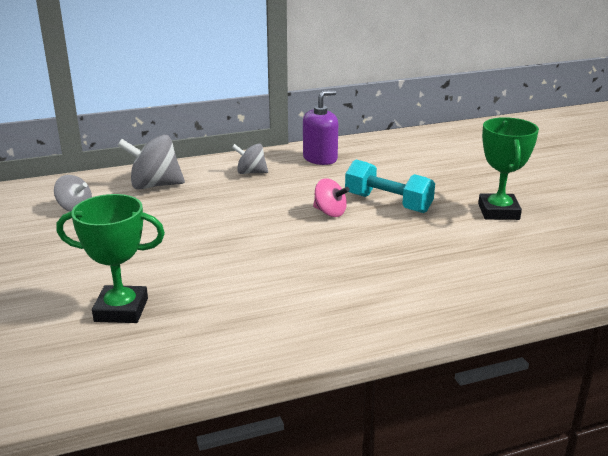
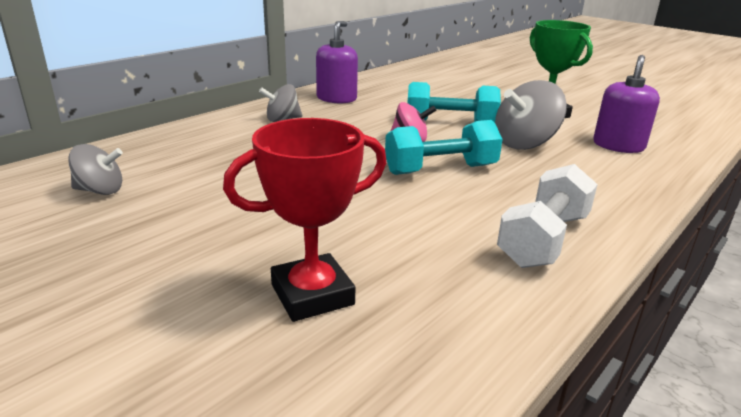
camera: 30 degrees left, 0 degrees up
(121, 310) = (312, 294): green trophy -> red trophy
(154, 185) = (184, 148): grey spinning top -> grey spinning top (525, 144)
(316, 320) = (544, 239): none -> white dumbbell
(317, 245) = (440, 170): none -> turquoise dumbbell
(519, 260) = (618, 146): none -> purple soap dispenser

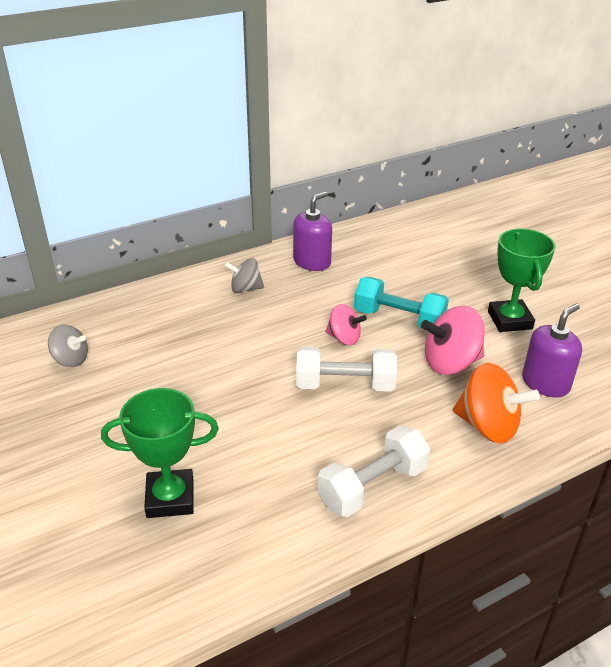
camera: 20 degrees right, 10 degrees up
(312, 294) = (170, 498): red trophy -> green trophy
(440, 170) = (345, 385): turquoise dumbbell -> white dumbbell
(525, 144) = (450, 363): grey spinning top -> pink spinning top
(603, 178) = (488, 426): none -> orange spinning top

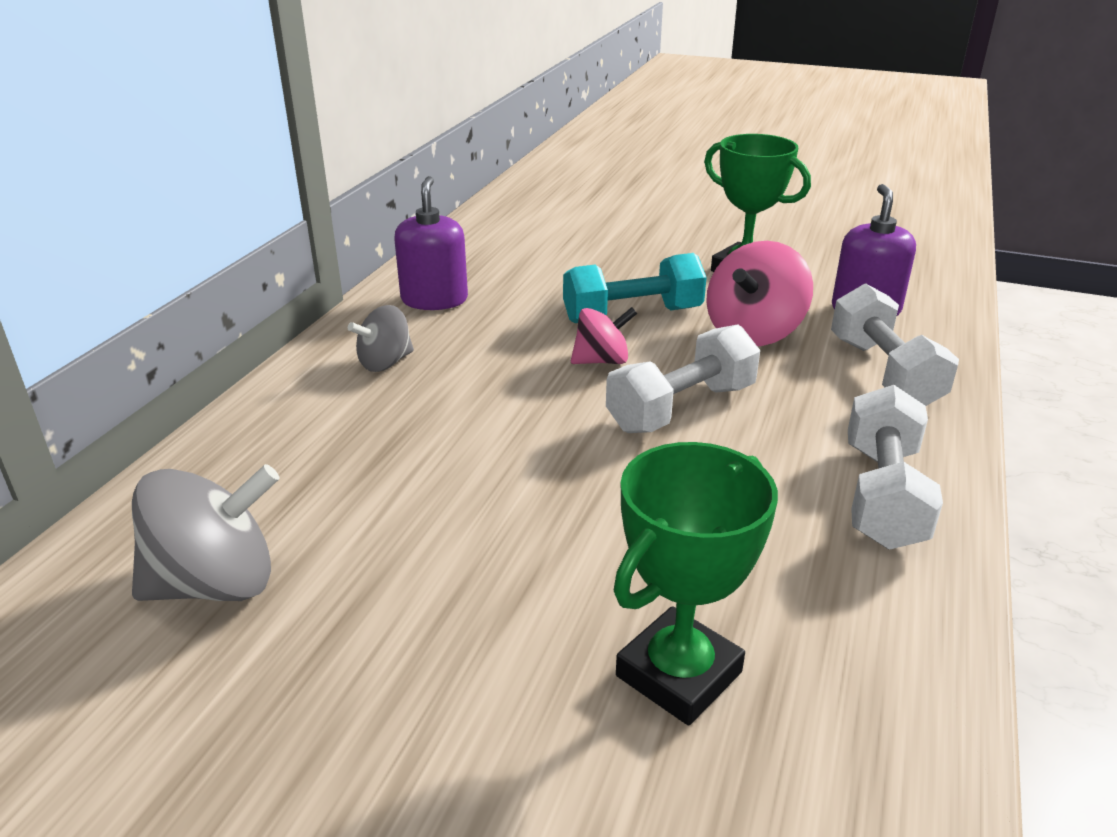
camera: 40 degrees left, 5 degrees down
(71, 359) = (216, 584): grey spinning top -> grey spinning top, size x1.64
(488, 426) = (883, 372): orange spinning top -> white dumbbell

